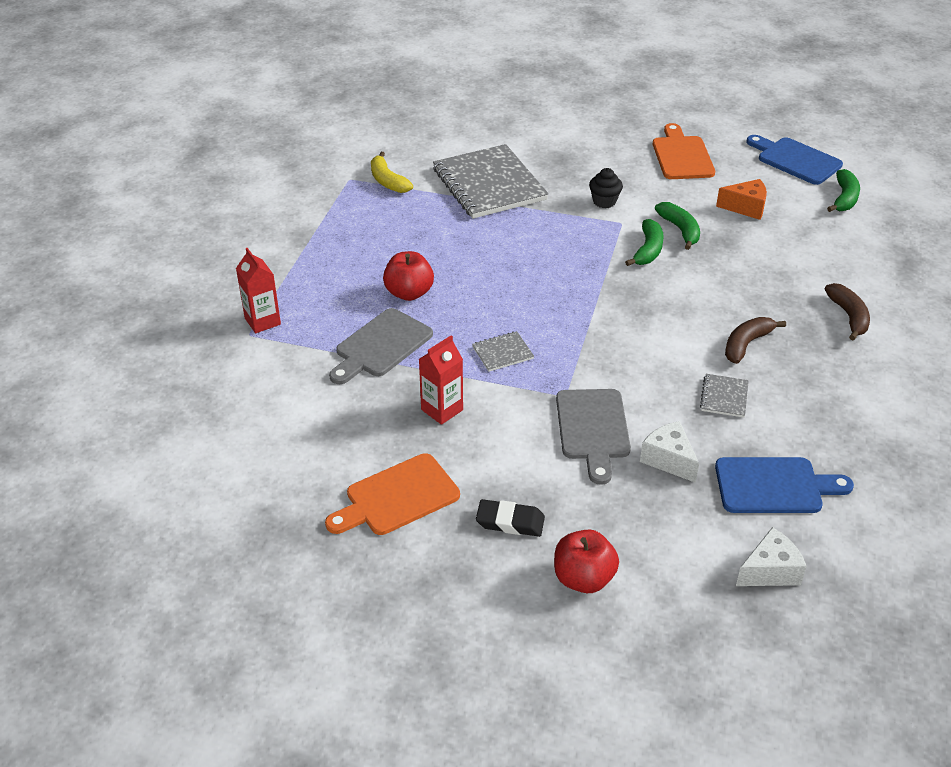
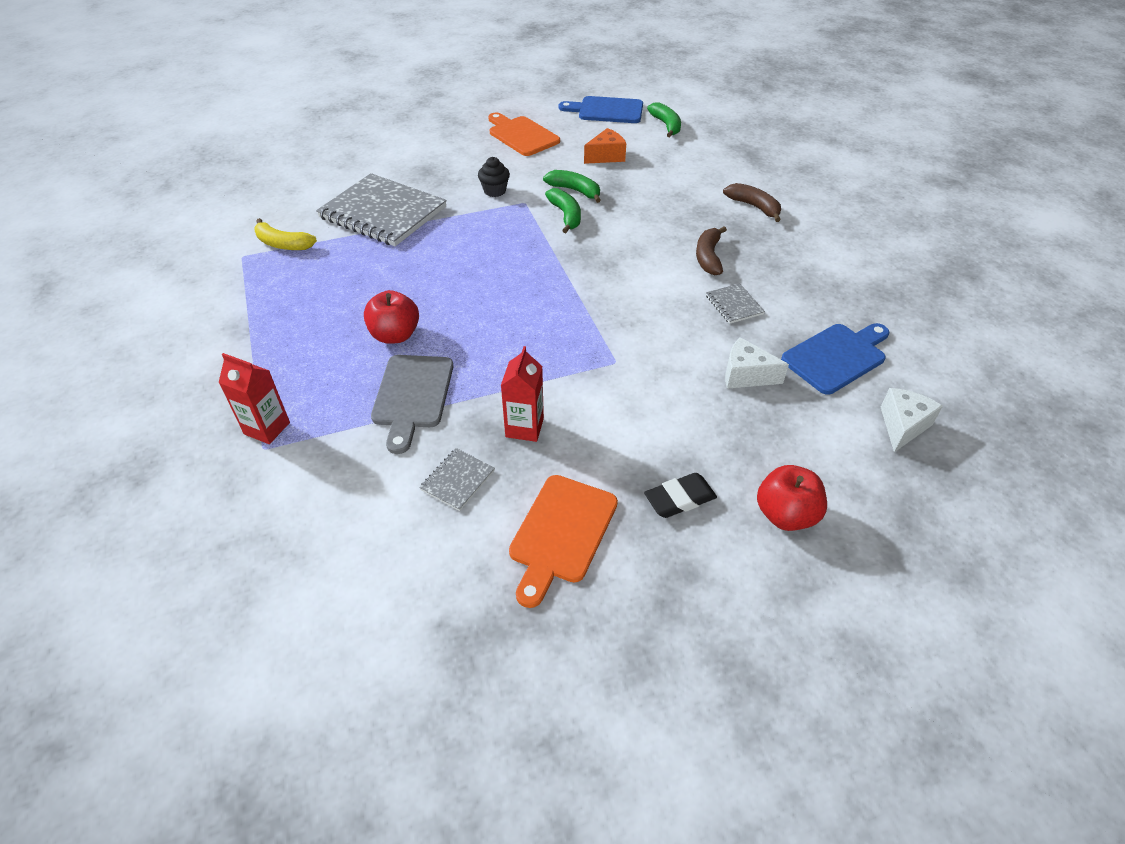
camera: 35 degrees left, 5 degrees up
(502, 353) = (529, 350): grey notebook -> grey notebook (457, 480)
(593, 429) = (665, 379): grey cutting board -> none

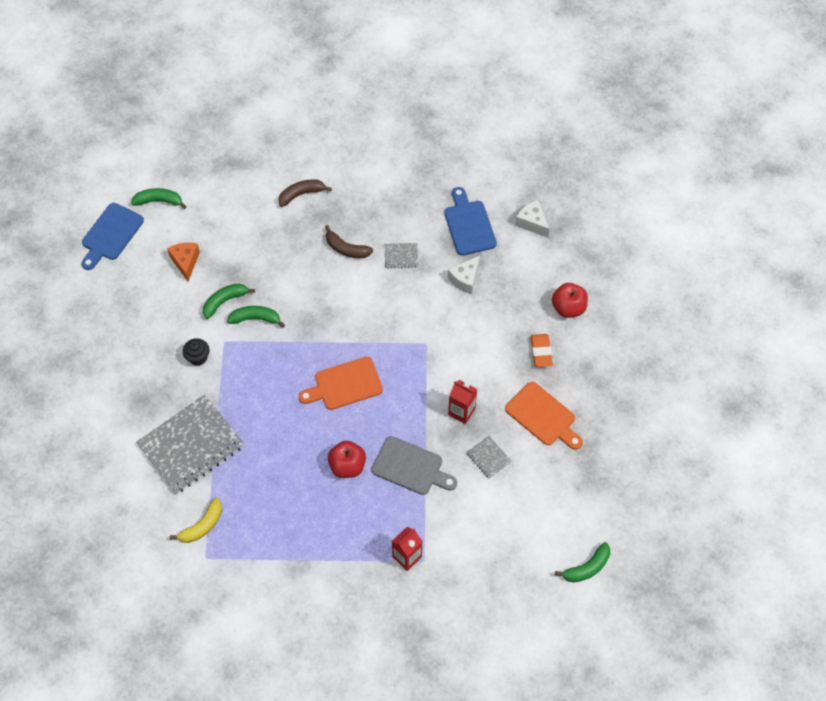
camera: 70 degrees left, 15 degrees up
(278, 685) = (587, 567): none -> green banana
(521, 135) = (119, 312): orange cutting board -> orange cutting board (345, 385)
(680, 499) = (541, 352): black eraser -> orange eraser

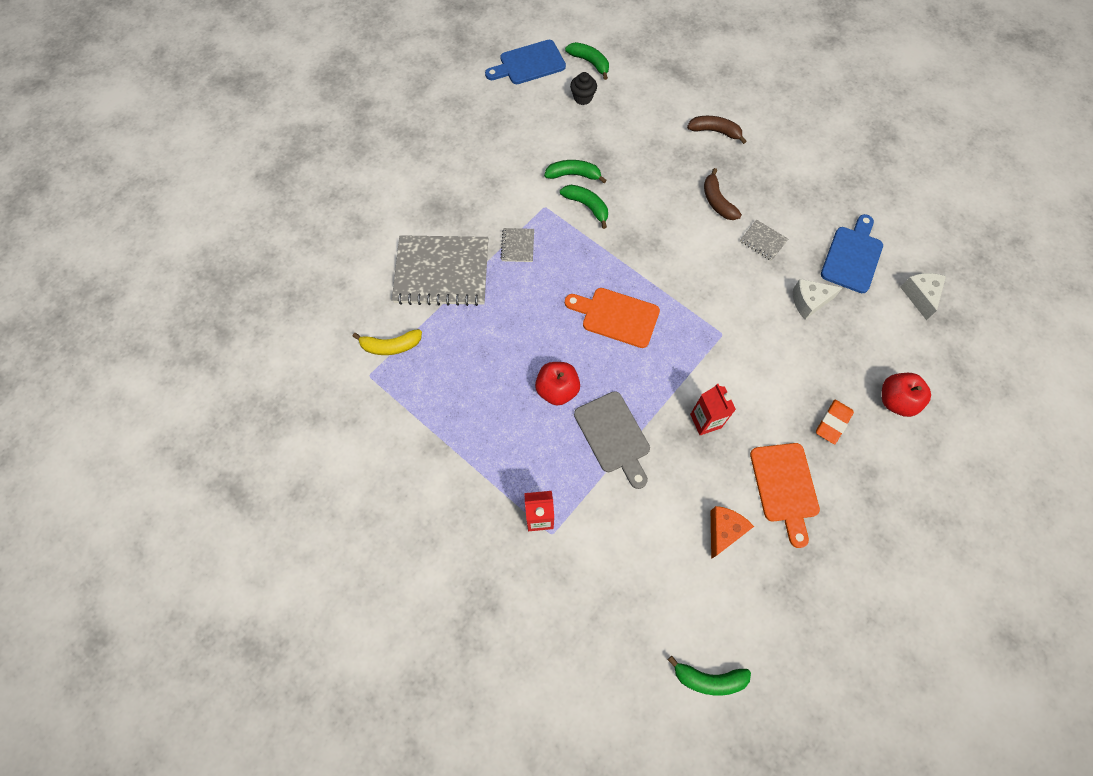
camera: 40 degrees right, 5 degrees up
(185, 262) = (569, 123): orange cheese -> orange cheese (724, 531)
(198, 357) = (511, 204): black cupcake -> black cupcake (582, 98)
(488, 458) = (696, 485): grey notebook -> grey notebook (517, 246)

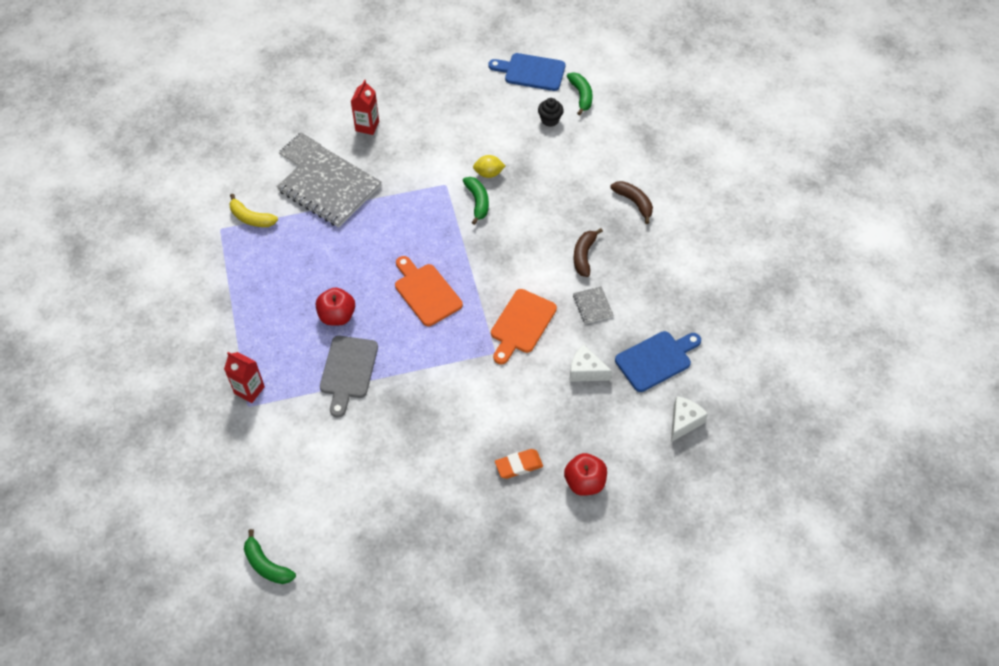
camera: 35 degrees right, 10 degrees down
(517, 246) = (400, 201): grey notebook -> grey notebook (300, 150)
(573, 175) = (489, 173): green banana -> yellow lemon
(705, 421) = (423, 403): red carton -> red carton (367, 126)
(724, 531) = (366, 482): orange cheese -> none
(785, 487) = (439, 484): orange cutting board -> orange cutting board (521, 324)

